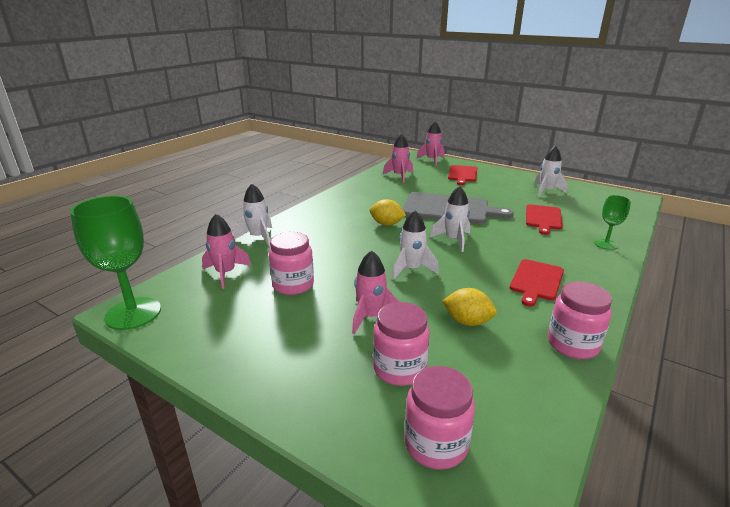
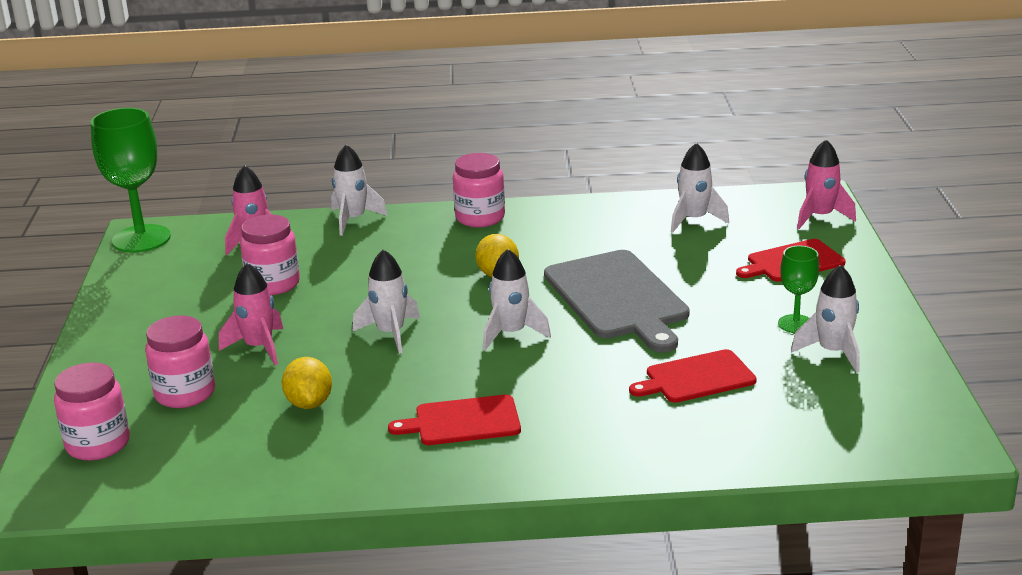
camera: 55 degrees right, 0 degrees up
(399, 176) = (694, 220): pink rocket -> white rocket
(572, 344) = (330, 478): pink jar -> pink jar (480, 218)
(606, 244) = (664, 450): green goblet -> green goblet (796, 324)

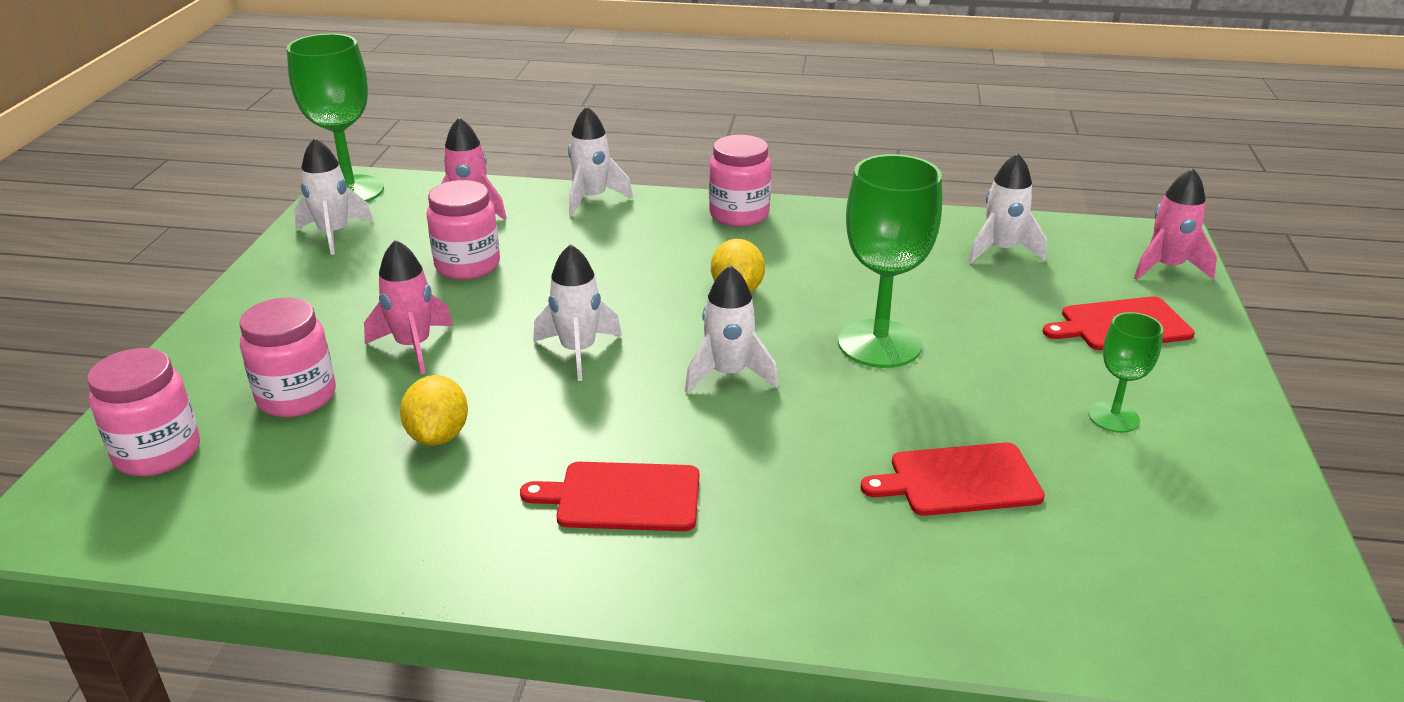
camera: 10 degrees right, 5 degrees up
(618, 298) = (879, 344): grey cutting board -> green goblet
(833, 352) = (1161, 470): white rocket -> white rocket (334, 234)

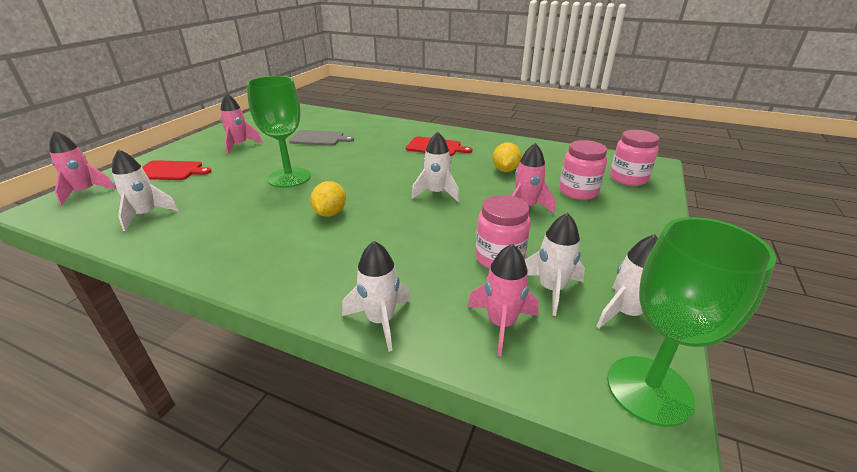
camera: 165 degrees left, 0 degrees up
(728, 374) = (370, 175): white rocket -> white rocket (551, 289)
(739, 214) = (270, 275): pink jar -> none
(958, 480) = (319, 138): red cutting board -> grey cutting board
(1113, 417) = (239, 145): green goblet -> pink rocket

